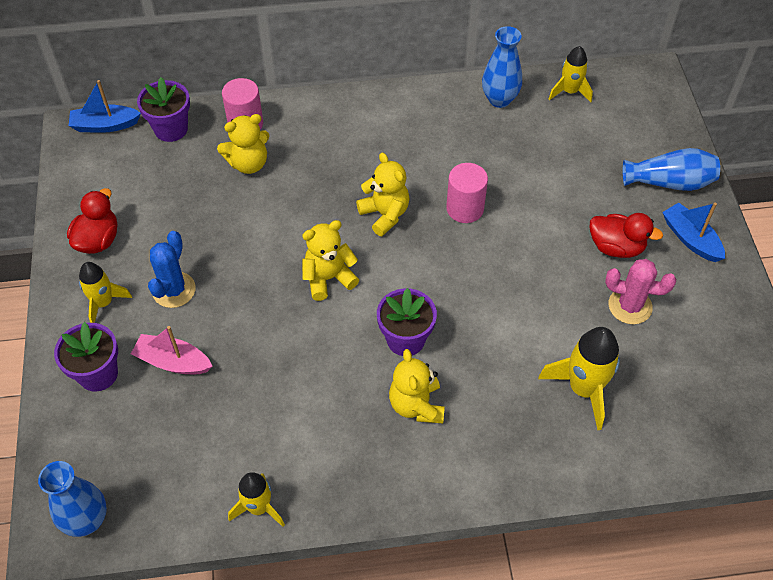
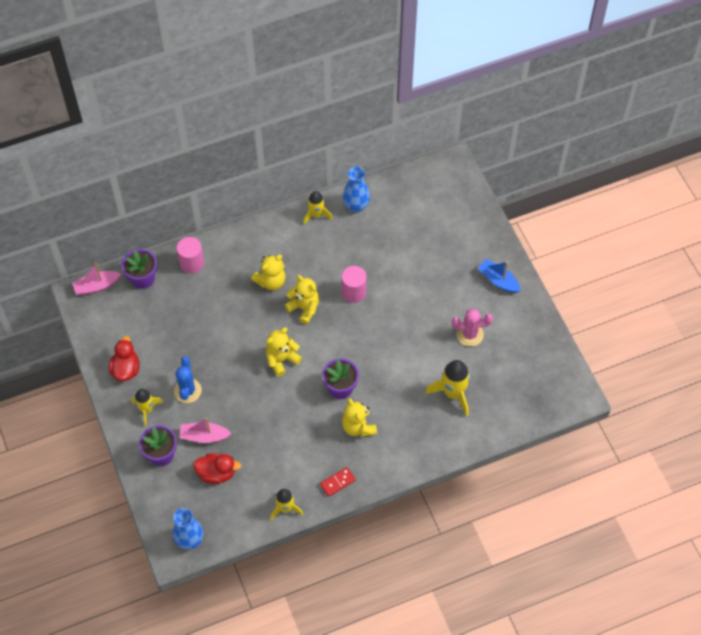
camera: 15 degrees left, 5 degrees up
(105, 125) = (96, 286): blue boat -> pink boat
(248, 163) = (204, 292): yellow teddy bear -> yellow teddy bear (271, 281)
(357, 486) = (337, 482): none -> red domino
(569, 92) = (401, 189): yellow rocket -> yellow rocket (316, 215)
(616, 247) = (454, 297): red duck -> red duck (217, 473)
(669, 182) = (478, 243): blue vase -> none

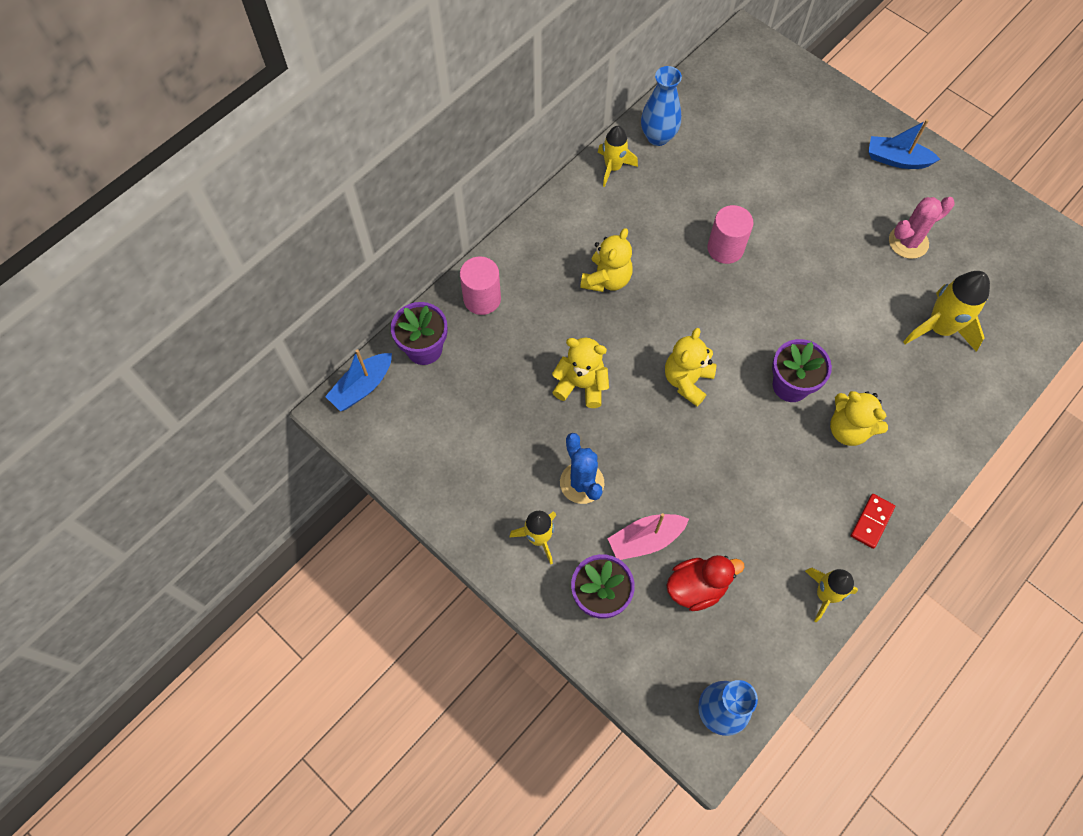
camera: 25 degrees left, 5 degrees up
(96, 286) = (362, 387): pink boat -> blue boat
(126, 369) = (473, 490): red duck -> none
(304, 308) = (673, 297): yellow teddy bear -> yellow teddy bear (581, 385)

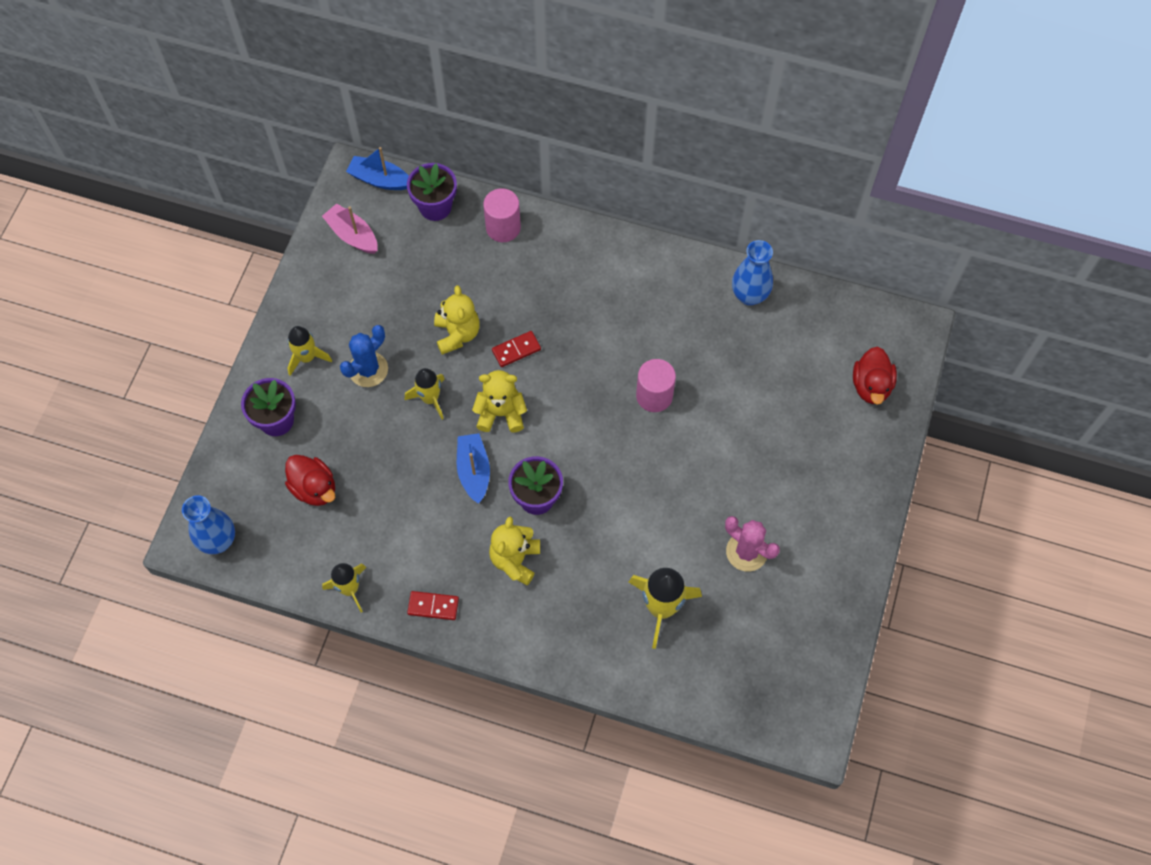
camera: 65 degrees right, 0 degrees up
(606, 279) = (571, 313): yellow teddy bear -> none
(613, 168) = (693, 272): yellow rocket -> yellow rocket (430, 399)
(624, 340) = (516, 350): none -> red domino
(645, 540) = (339, 435): pink boat -> pink boat (352, 235)
(786, 90) = (871, 386): none -> red duck
(896, 159) = (842, 512): blue boat -> blue boat (474, 471)

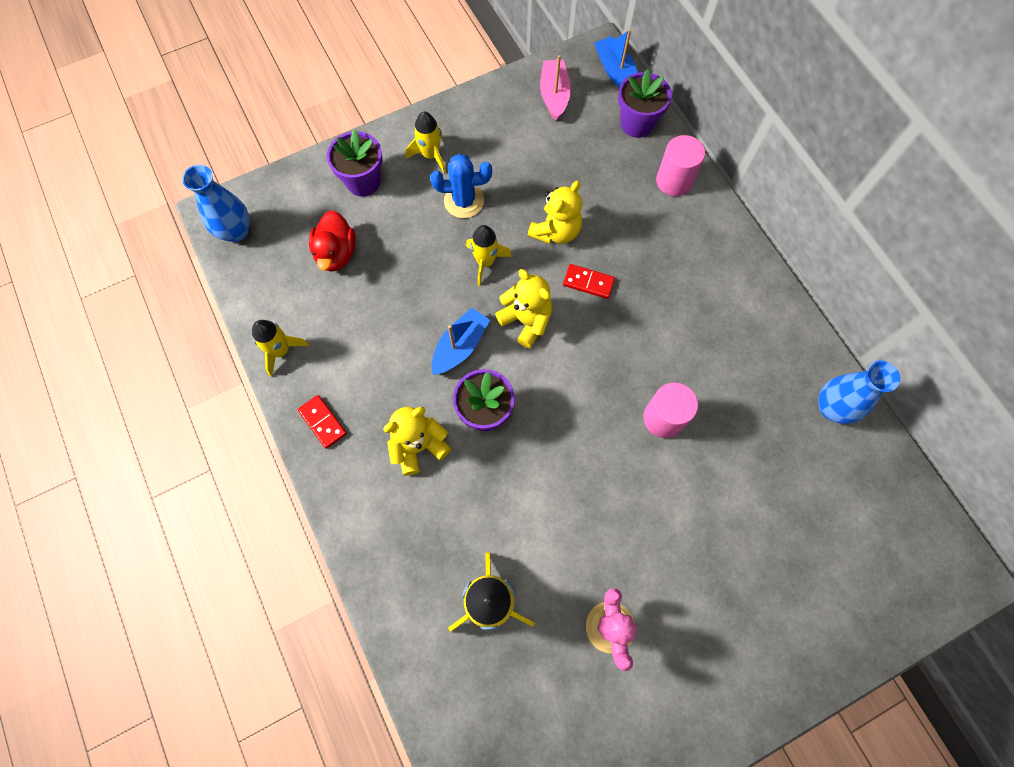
camera: 45 degrees right, 5 degrees up
(871, 386) = (871, 589): red duck -> none

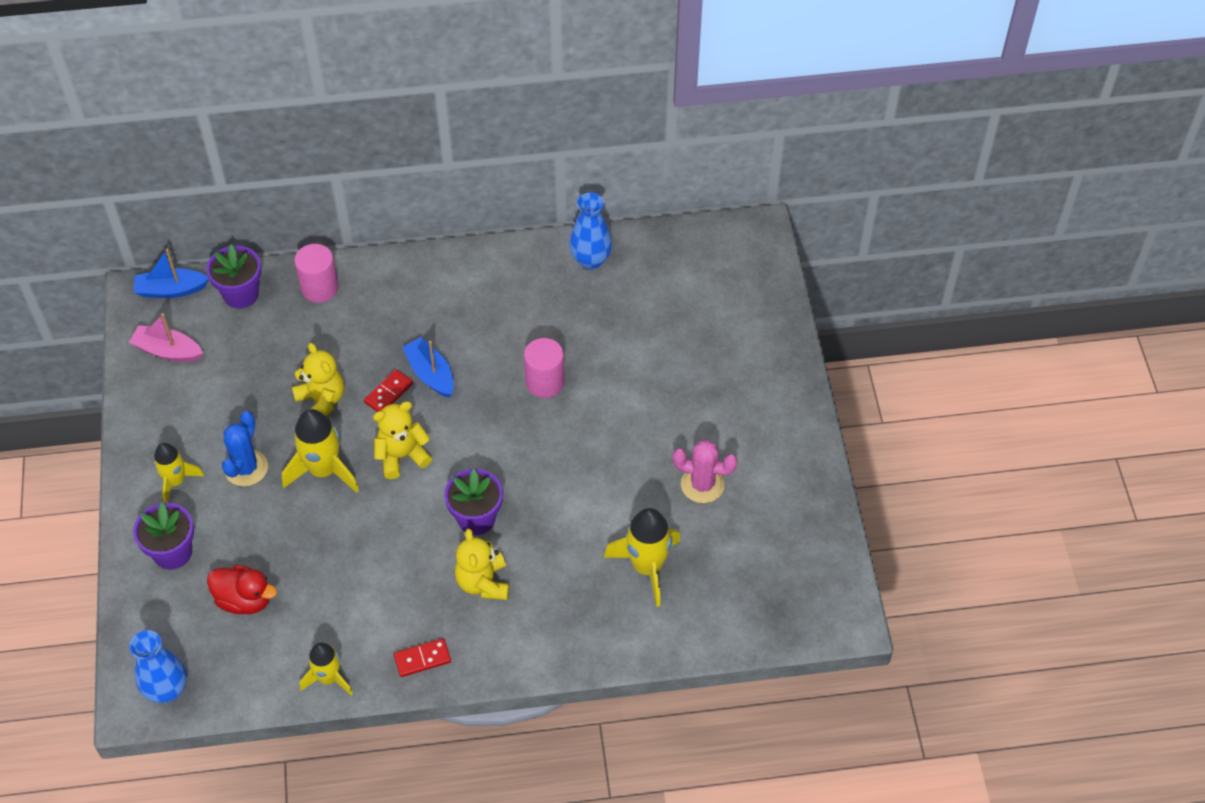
camera: 70 degrees left, 15 degrees down
(460, 346) = (401, 519): blue boat -> blue boat (430, 374)
(485, 262) = (323, 470): yellow rocket -> yellow rocket, size x1.55

